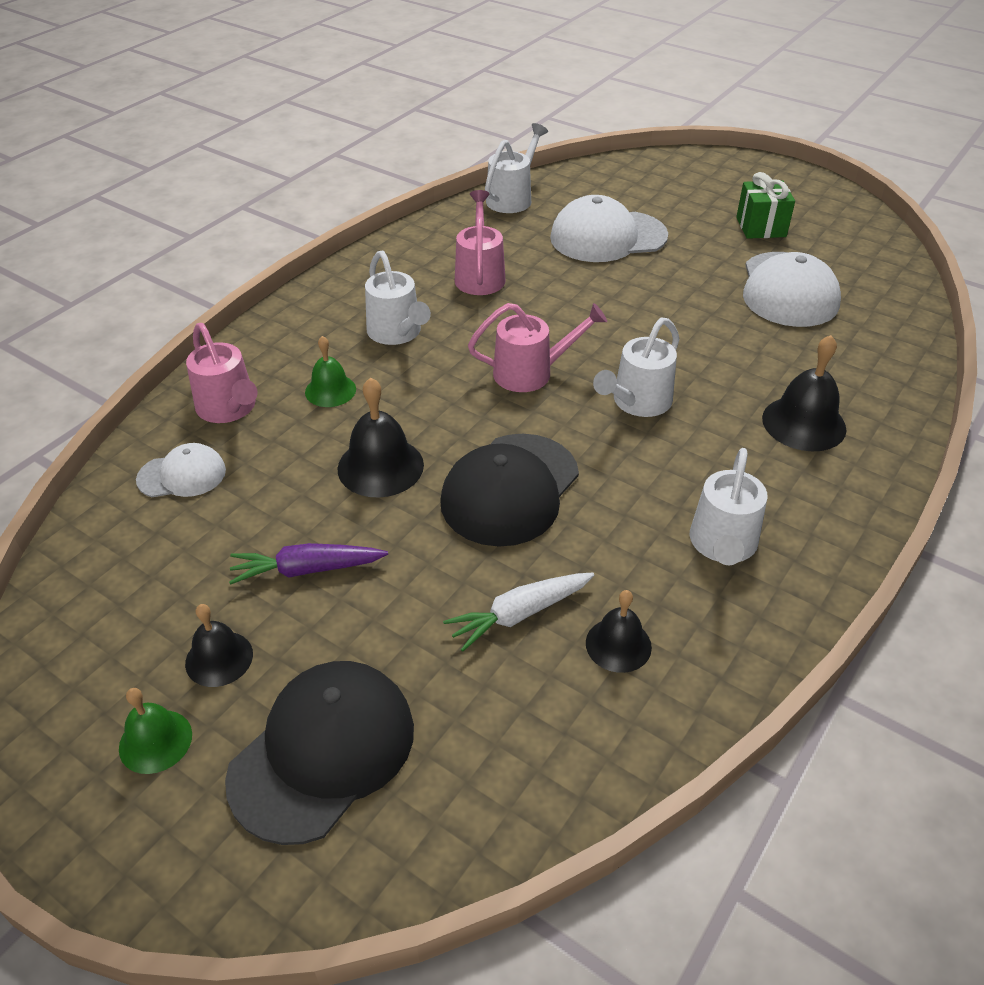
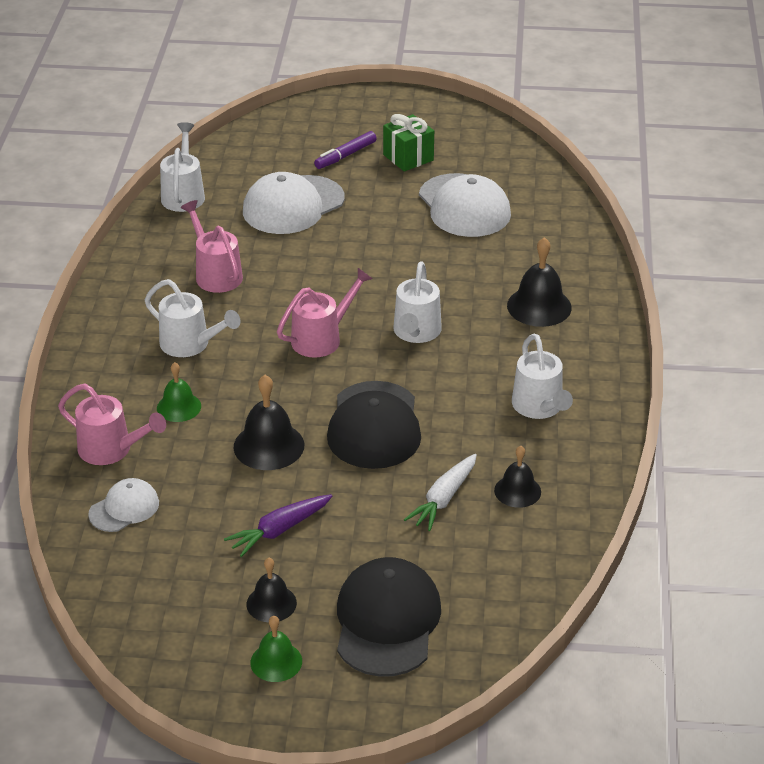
camera: 30 degrees left, 5 degrees down
(696, 208) = (345, 155): none -> purple marker

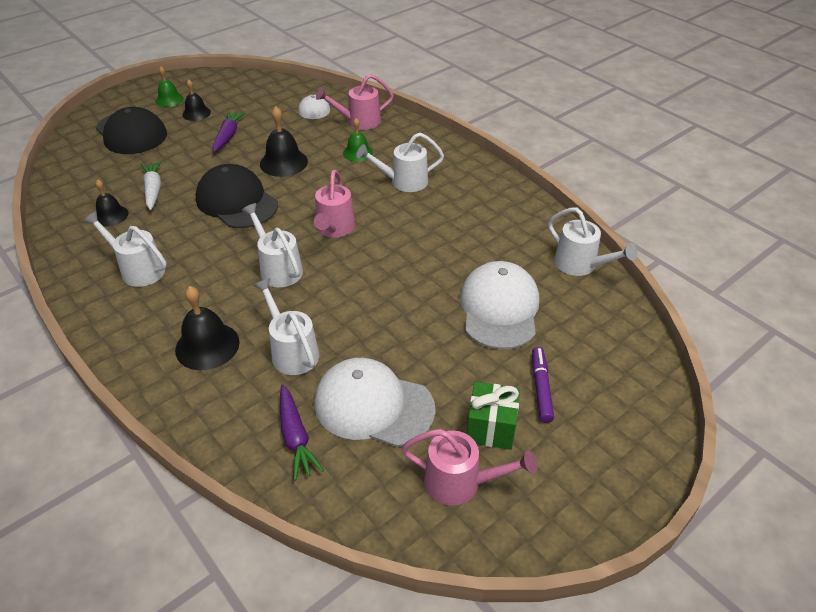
camera: 135 degrees right, 5 degrees up
(215, 274) = (461, 226): pink watering can -> pink watering can (461, 482)
(479, 266) = (291, 351): none -> white watering can
(535, 219) = (295, 437): none -> purple carrot

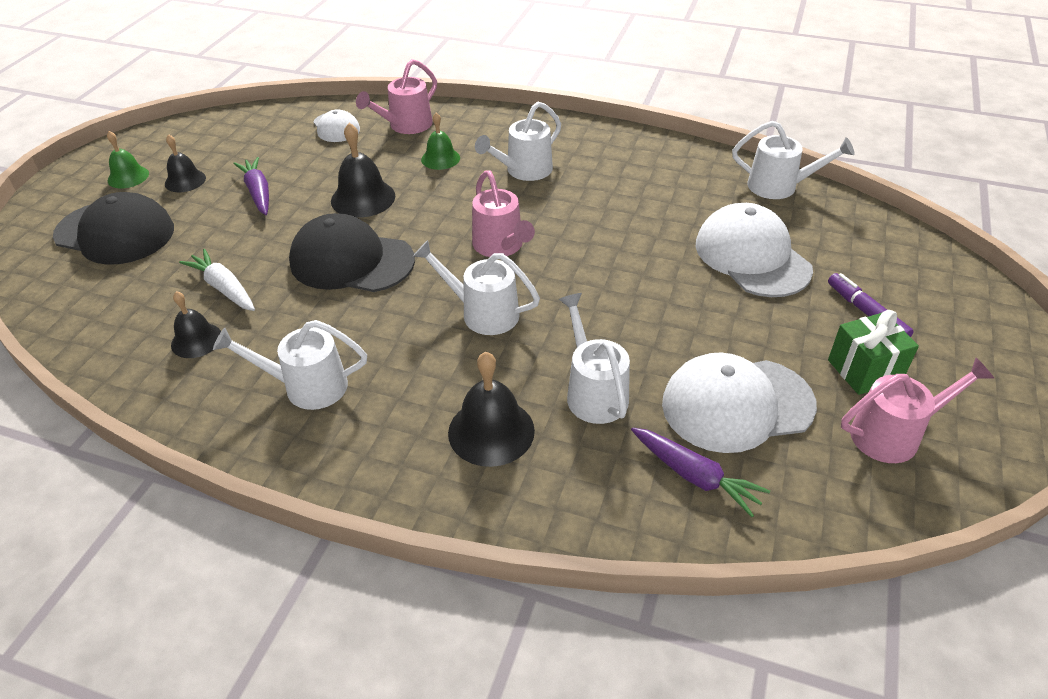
camera: 30 degrees left, 0 degrees up
(291, 351) = (593, 391): white watering can -> white watering can turned 45 degrees clockwise

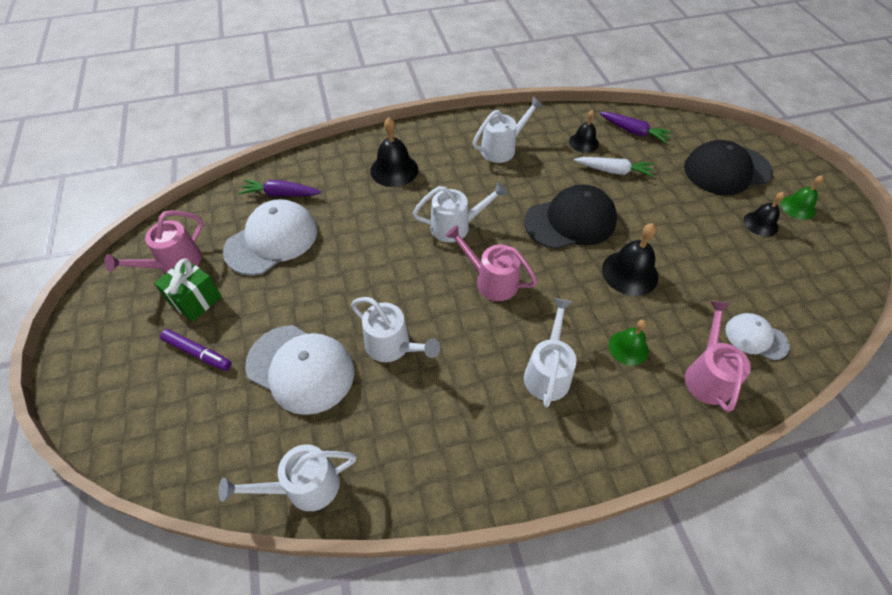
camera: 145 degrees right, 10 degrees up
(258, 193) = (701, 239): purple carrot -> purple carrot (633, 132)
(593, 391) = (356, 211): white watering can -> white watering can (393, 346)

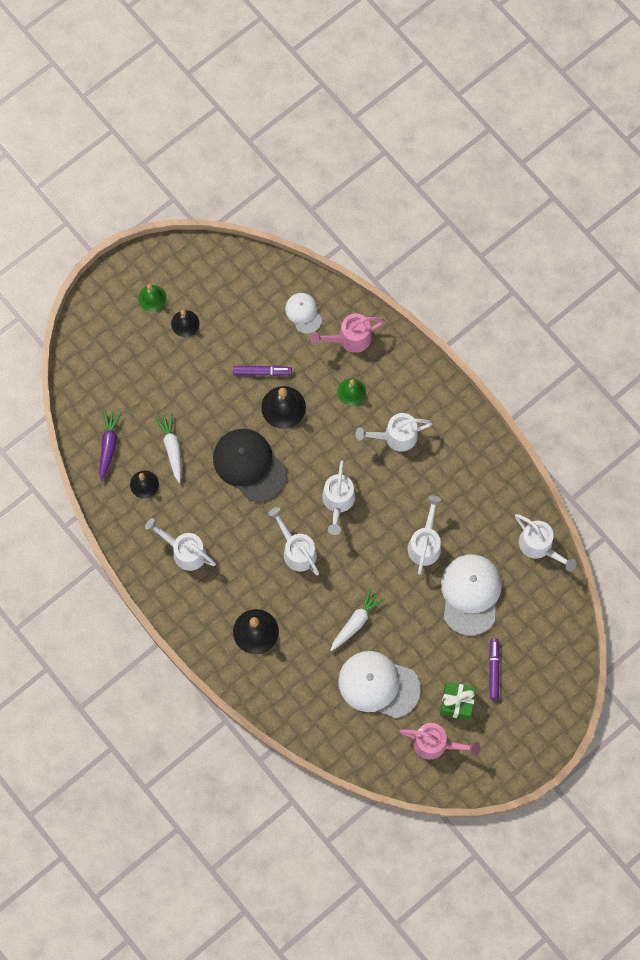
camera: 115 degrees left, 20 degrees up
(281, 194) = (328, 710): purple carrot -> none
(348, 246) = (356, 622): none -> white carrot
(490, 280) = (338, 502): pink watering can -> white watering can
(681, 269) = (262, 372): none -> purple marker
(726, 170) = (129, 358): black cap -> none
(756, 337) = (303, 313): white cap -> white cap turned 150 degrees clockwise

